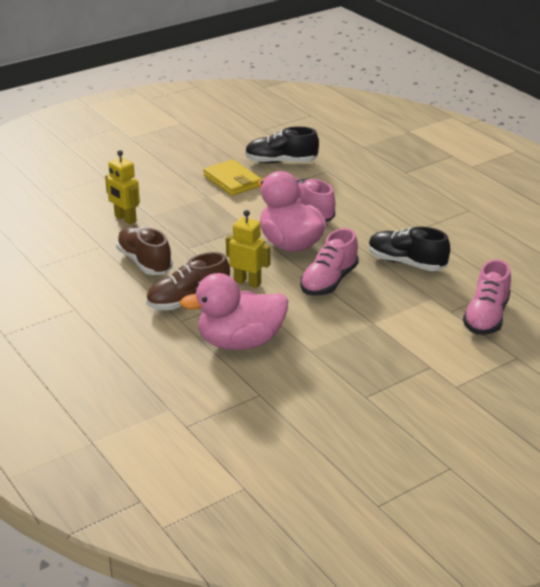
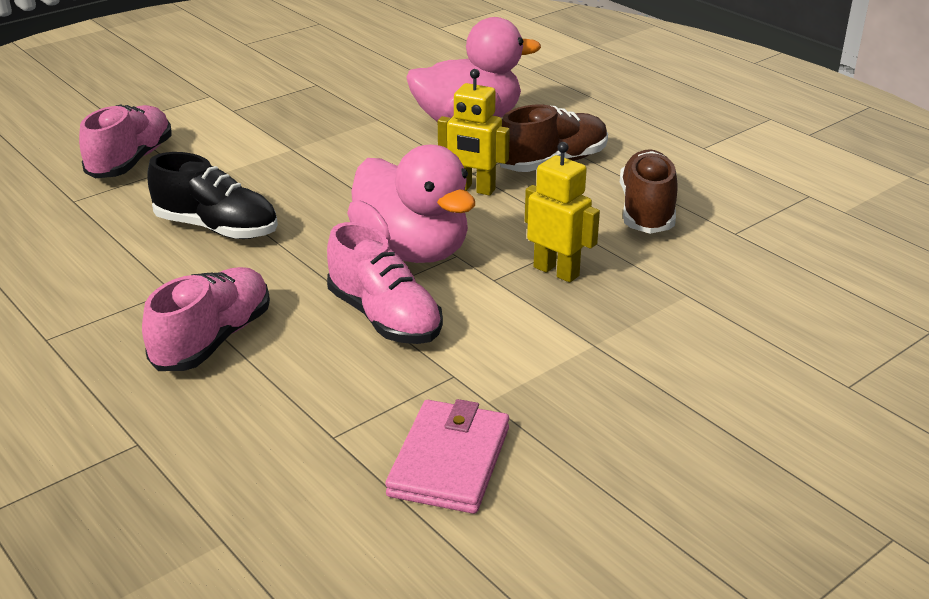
camera: 175 degrees right, 0 degrees up
(125, 219) = (731, 284): yellow robot -> yellow robot (556, 271)
(144, 262) = (647, 211): brown shoe -> brown shoe turned 135 degrees counterclockwise
(232, 181) = (555, 391): yellow wallet -> none
(281, 162) = (449, 461): black shoe -> pink wallet
(329, 281) = (348, 195): pink shoe -> pink shoe (213, 340)

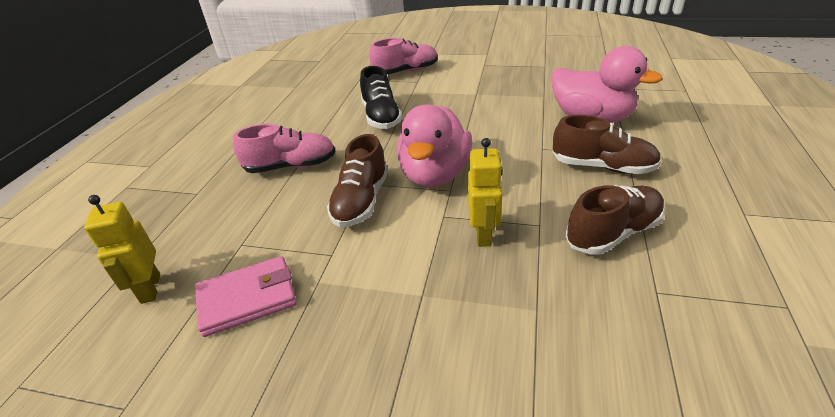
camera: 55 degrees right, 5 degrees up
(384, 318) = (361, 201): pink shoe -> brown shoe
(473, 189) = (525, 158): yellow robot -> yellow robot (150, 289)

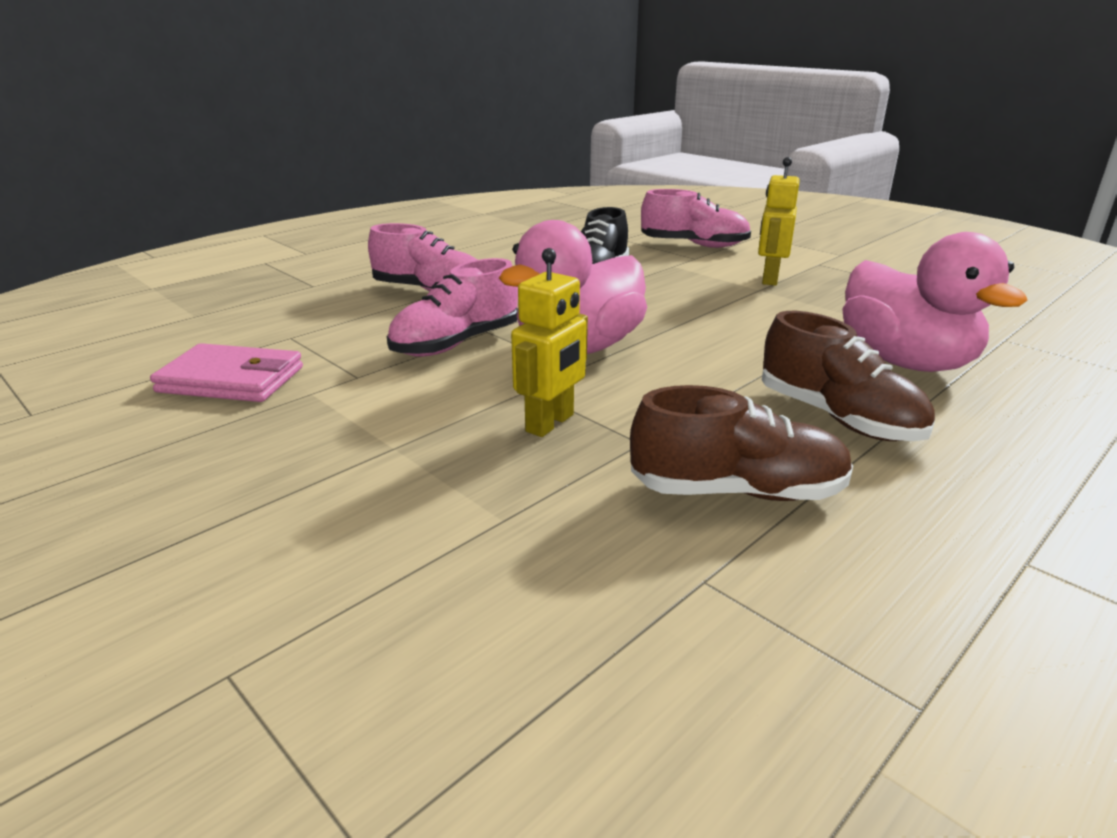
camera: 30 degrees right, 10 degrees down
(150, 289) = (171, 341): yellow robot -> yellow robot (769, 279)
(361, 201) = (456, 344): brown shoe -> pink shoe

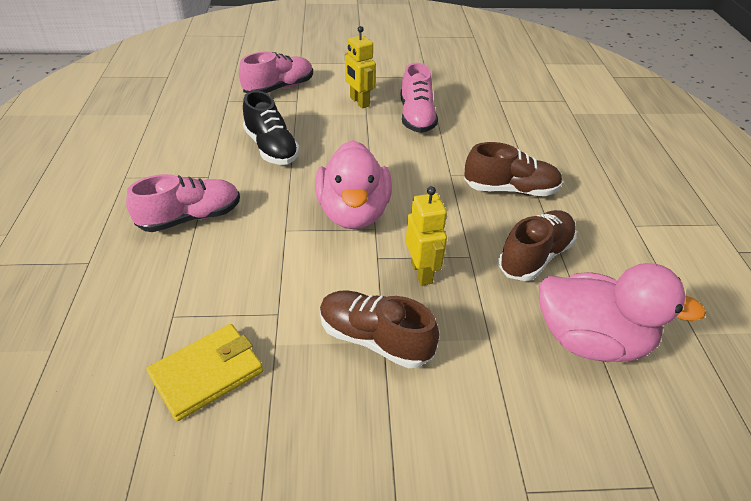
camera: 50 degrees left, 15 degrees up
(231, 380) = (207, 373): pink wallet -> yellow wallet
(389, 441) = (375, 339): none -> brown shoe
(456, 344) = (287, 251): pink shoe -> pink shoe (416, 117)
(905, 362) = (487, 137): pink duck -> pink duck (591, 340)

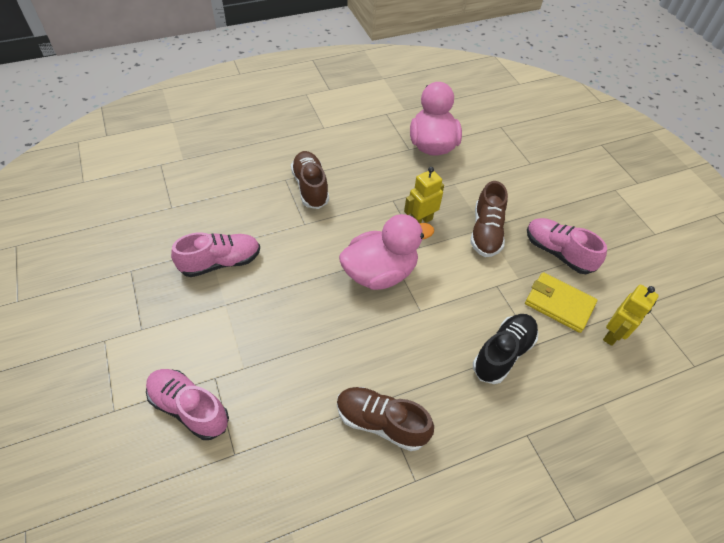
camera: 110 degrees left, 10 degrees up
(190, 218) = (440, 385): pink shoe -> pink shoe (558, 253)
(271, 148) = (315, 365): black shoe -> black shoe (503, 353)
(359, 102) = (203, 317): yellow robot -> yellow robot (613, 334)
(535, 256) = (377, 170): brown shoe -> brown shoe (381, 422)

